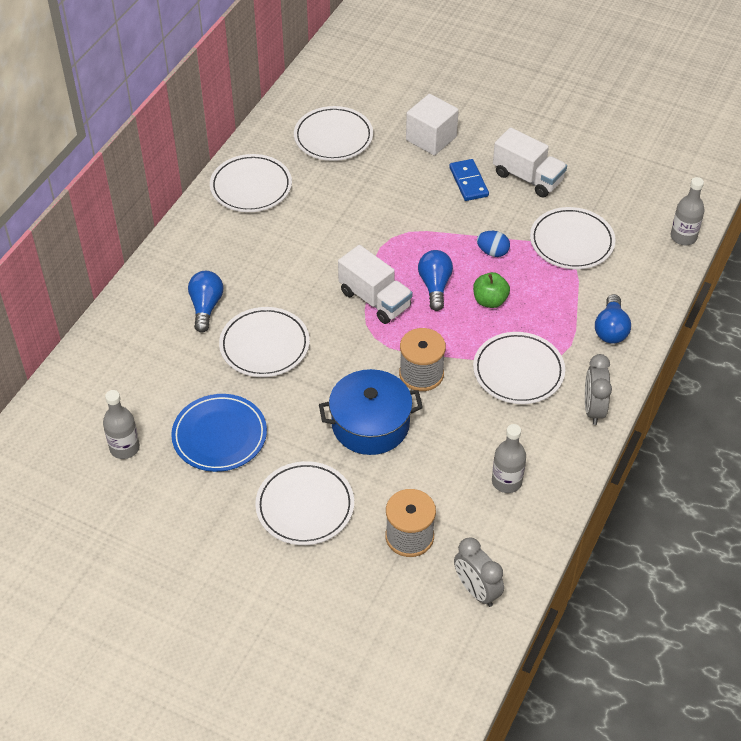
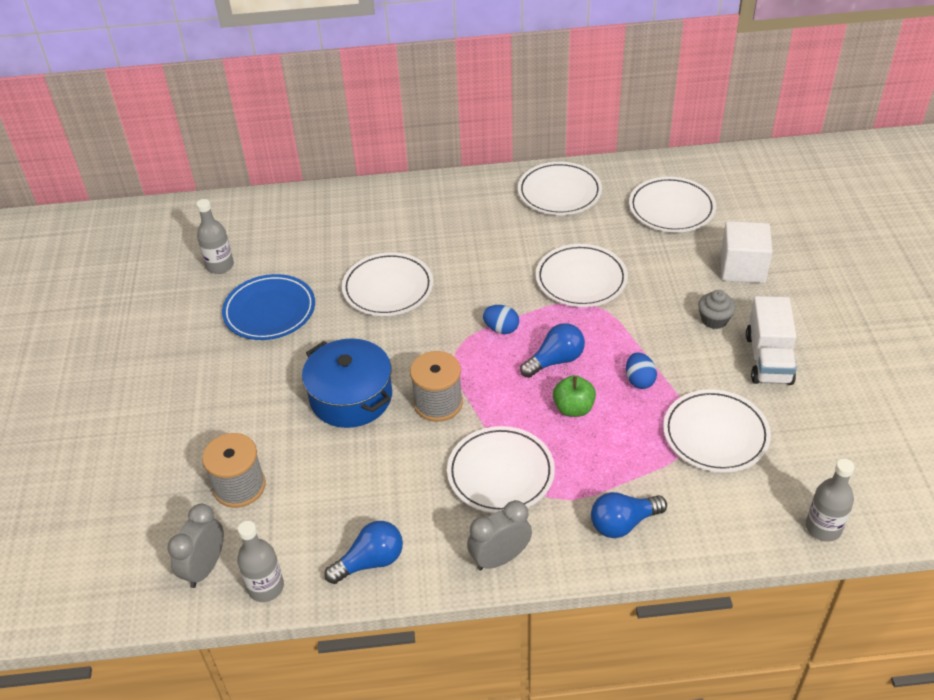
camera: 60 degrees right, 5 degrees down
(206, 307) = (401, 235): blue light bulb -> blue light bulb (370, 561)
(305, 506) = (229, 399): white plate -> white plate (581, 279)
(375, 299) = (501, 329): white truck -> blue egg
(468, 182) = (714, 320): blue domino -> grey cupcake
(506, 481) = (353, 529): grey bottle -> grey bottle (266, 587)

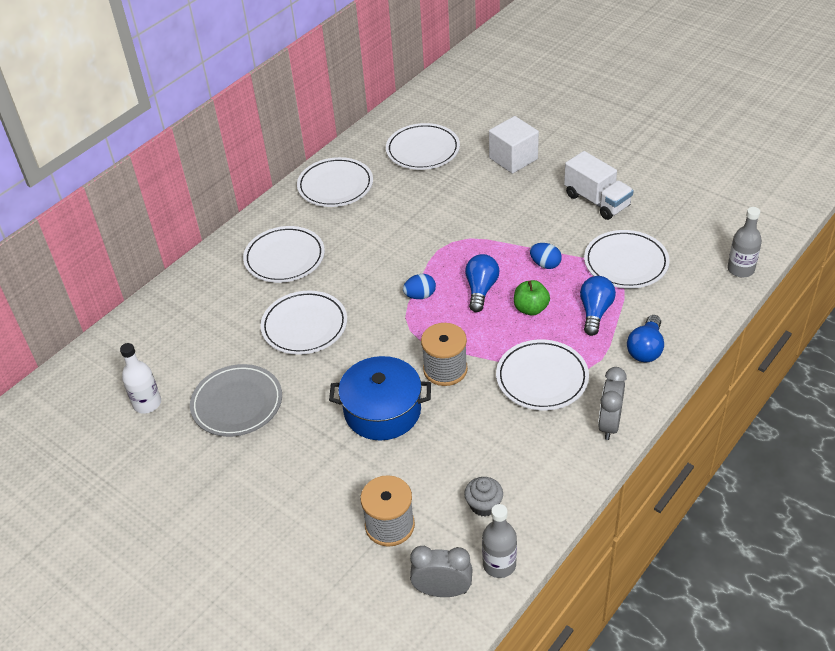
camera: 45 degrees left, 0 degrees up
(205, 568) = (442, 590): grey clock -> grey clock turned 120 degrees clockwise
(220, 266) = (147, 403): grey bottle -> white bottle
(269, 311) = (237, 403): blue plate -> grey plate
(370, 561) = (540, 492): blue light bulb -> blue light bulb (595, 312)
(581, 279) = (427, 230): white plate -> white plate (284, 258)
(714, 320) = (538, 199): grey cupcake -> grey cupcake (484, 505)

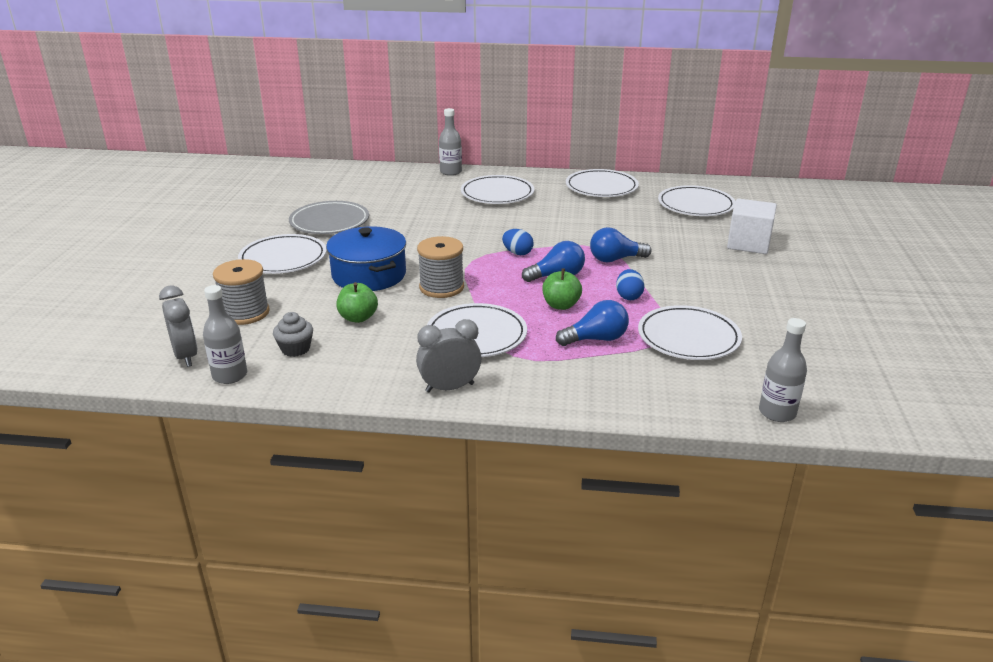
camera: 55 degrees right, 15 degrees down
(147, 403) = (305, 195): white bottle -> none
(198, 269) = (451, 172): none -> grey bottle
(304, 326) = (432, 221): white plate -> white plate (283, 258)
(459, 445) = (358, 318): none -> green apple
(597, 201) = (755, 298): white truck -> none
(645, 349) = (577, 382): blue light bulb -> blue light bulb (615, 259)

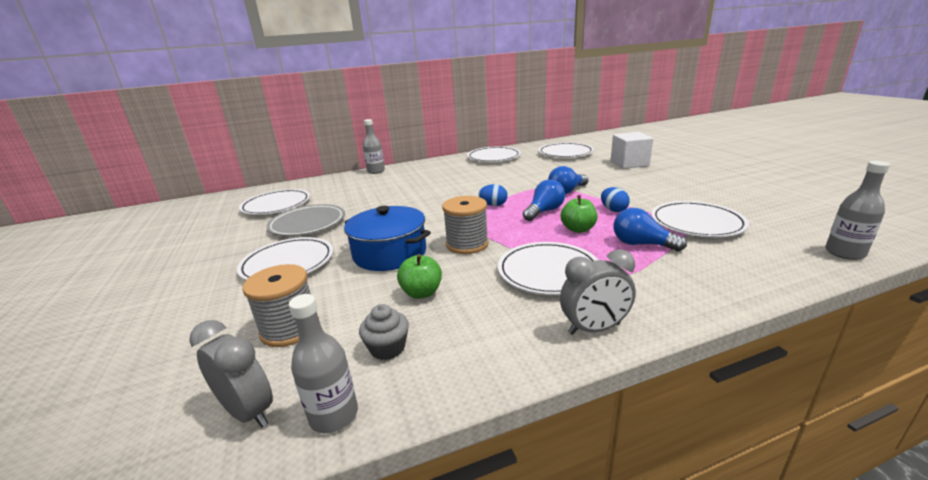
camera: 25 degrees left, 5 degrees down
(449, 388) = (594, 328): grey clock -> grey clock turned 150 degrees counterclockwise
(497, 194) = (427, 175): white plate -> white plate (276, 205)
(596, 339) = (641, 244): blue light bulb -> blue light bulb turned 105 degrees counterclockwise

